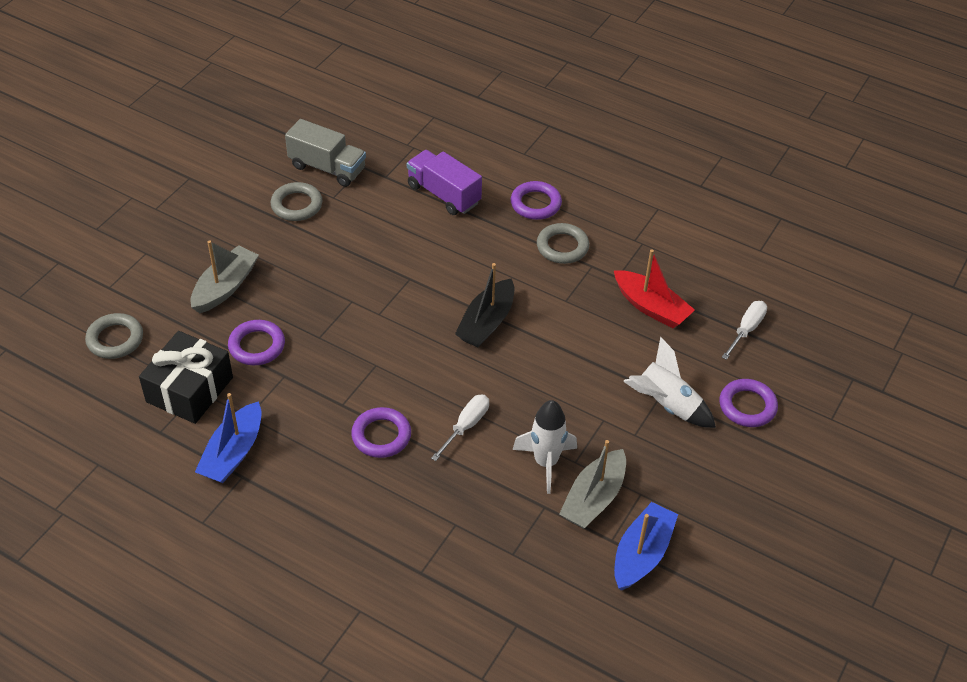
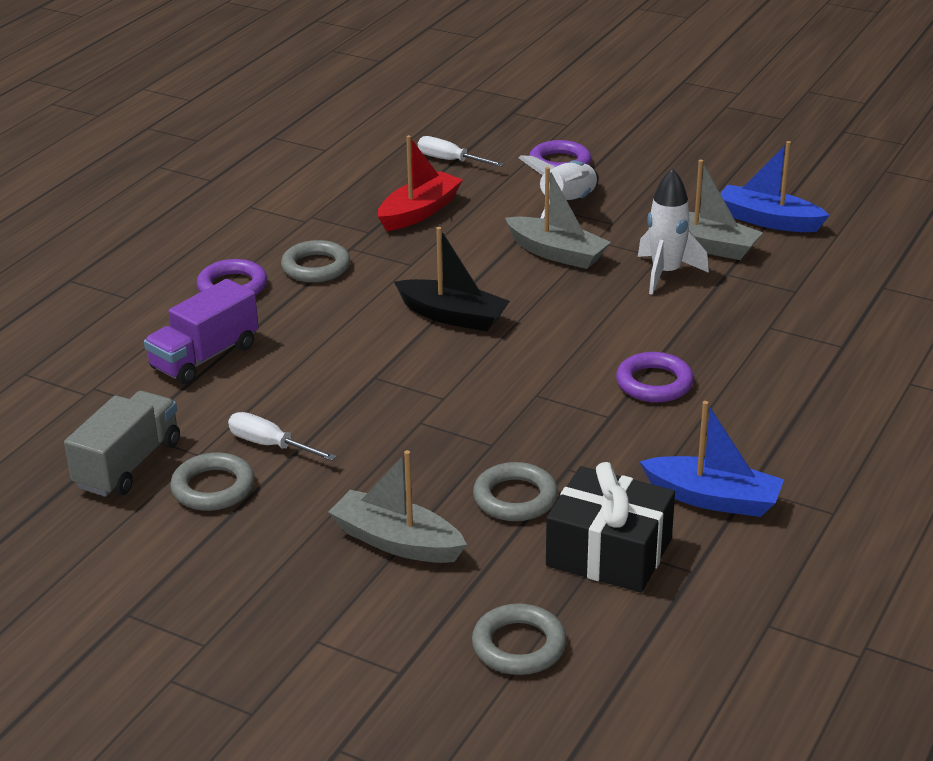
camera: 90 degrees left, 15 degrees down
(257, 346) = (515, 498): purple ring -> grey ring
(466, 426) = (624, 325): white screwdriver -> white screwdriver (270, 445)
(581, 391) = (556, 253): none -> grey boat

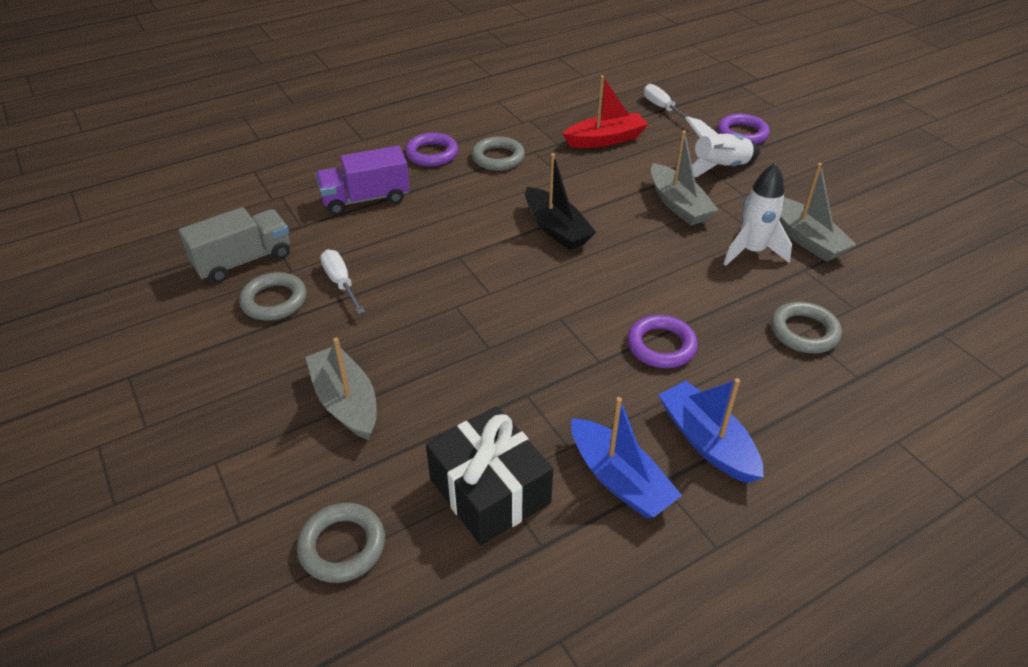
camera: 30 degrees right, 10 degrees up
(515, 498) = (463, 403): grey ring -> grey ring (804, 332)
(768, 220) = (879, 235): blue boat -> blue boat (707, 442)

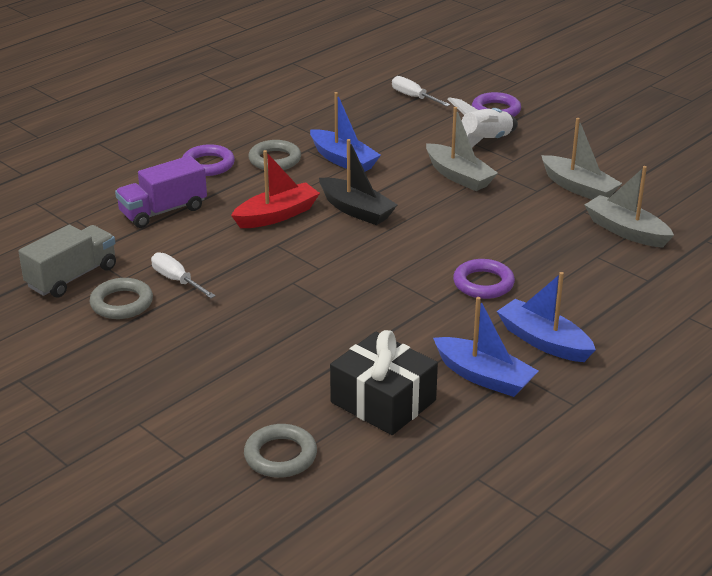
camera: 15 degrees left, 10 degrees down
(346, 402) = (231, 364): grey boat -> grey boat (626, 231)
(565, 168) = (343, 160): none -> blue boat
(605, 140) = (371, 131): red boat -> red boat (276, 215)
(751, 251) = (535, 204): white rocket -> none
(804, 332) = (597, 256): grey ring -> none

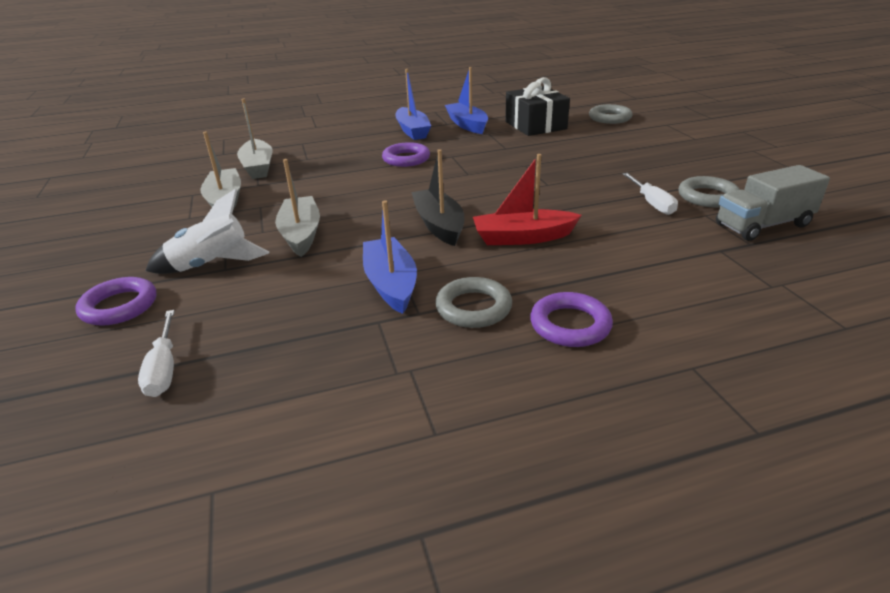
camera: 150 degrees left, 0 degrees up
(163, 211) = (653, 271): purple truck -> none

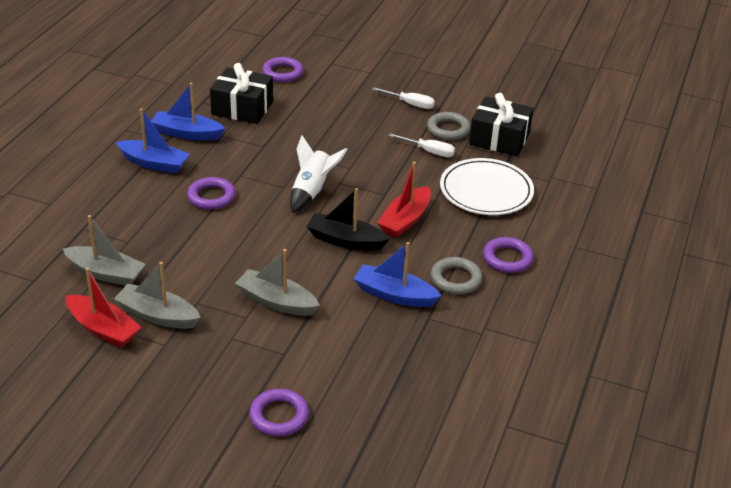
camera: 55 degrees left, 5 degrees up
(164, 369) = (383, 415): white screwdriver -> white screwdriver (410, 104)
(187, 191) = (103, 329): none -> red boat
(212, 265) = (270, 357): white rocket -> white rocket (312, 191)
(609, 118) = (282, 73): grey ring -> purple ring
(661, 257) = (486, 191): none -> white plate
(762, 225) = (499, 139): grey truck -> black gift

